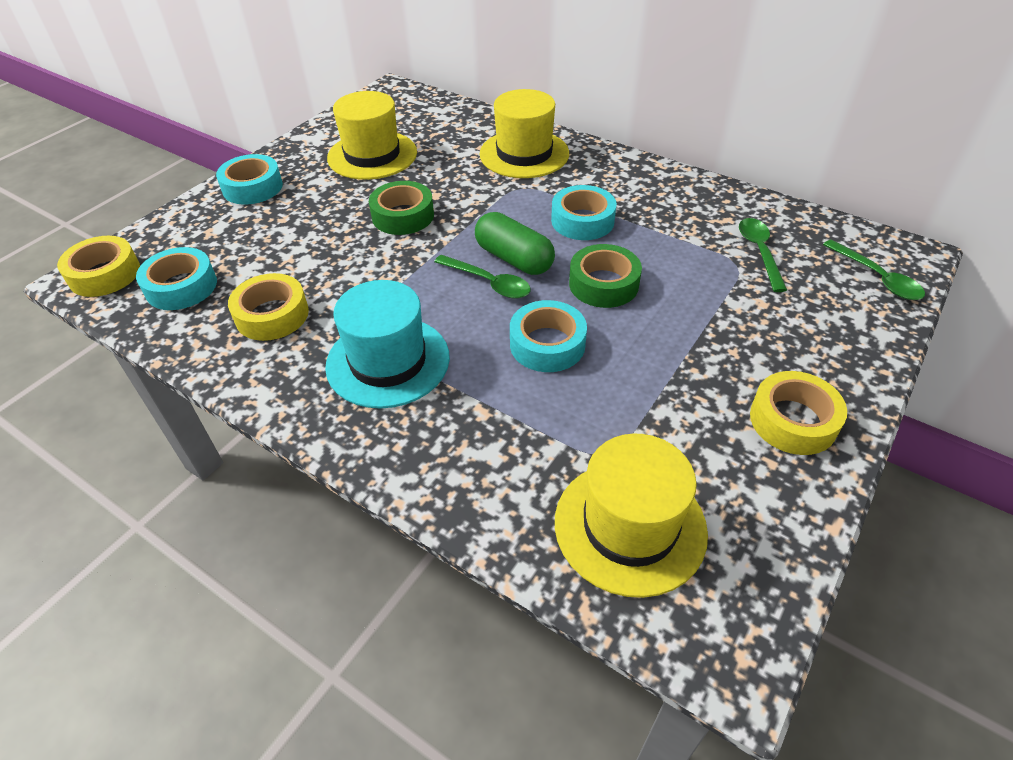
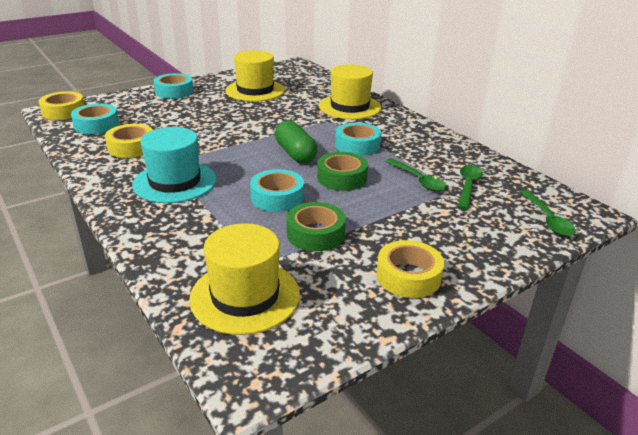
camera: 20 degrees right, 15 degrees down
(403, 216) = (246, 120): green tape -> green tape (315, 234)
(488, 283) = (269, 161): green spoon -> green spoon (418, 180)

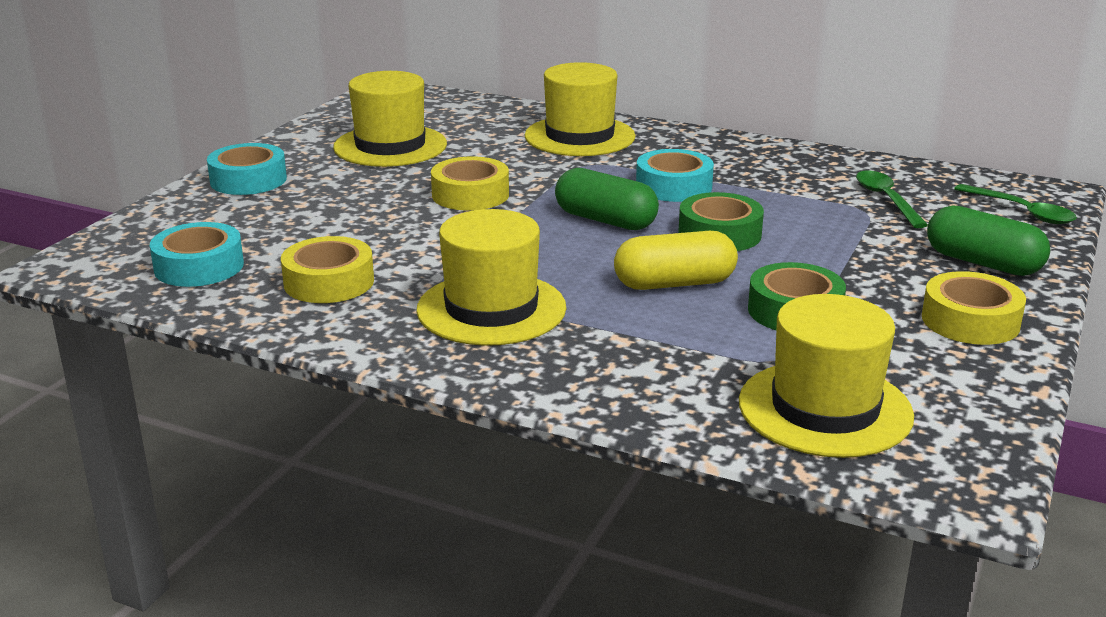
camera: 30 degrees left, 5 degrees down
(64, 111) = (90, 262): yellow tape -> yellow tape (470, 195)
(175, 182) = (491, 309): turquoise hat -> yellow hat
(277, 197) = (674, 283): turquoise tape -> yellow capsule
(418, 180) = (818, 209): green spoon -> none
(471, 243) = (983, 263): none -> green capsule

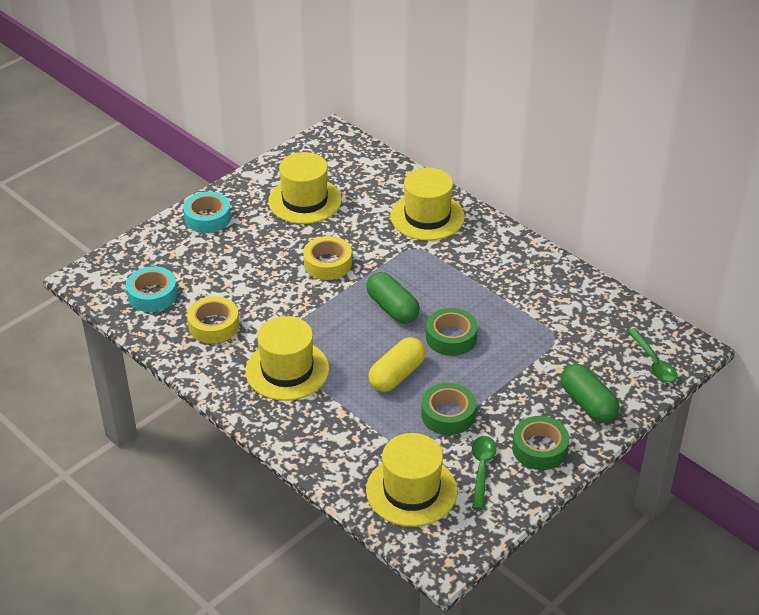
camera: 20 degrees right, 15 degrees up
(673, 186) = (453, 284): turquoise tape -> none
(674, 283) = (397, 375): yellow capsule -> yellow capsule turned 60 degrees counterclockwise
(886, 200) = (576, 330): green spoon -> green spoon (481, 469)
(970, 321) = (539, 448): yellow tape -> green tape

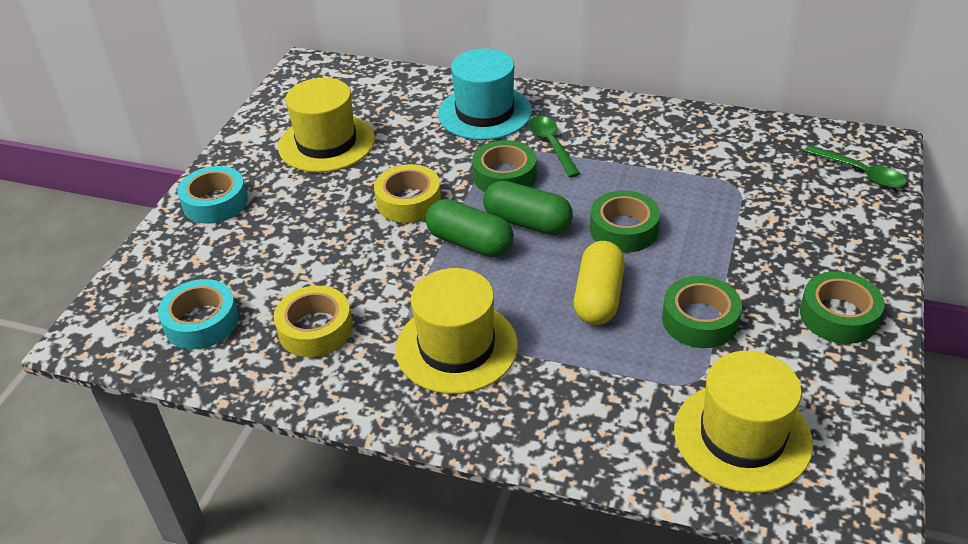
camera: 25 degrees left, 0 degrees up
(403, 269) = (504, 176): none -> green tape
(427, 217) = (485, 113): yellow hat -> turquoise hat
(481, 469) = (799, 370): green spoon -> green spoon (551, 145)
(588, 403) = (838, 242): green capsule -> green capsule (470, 243)

